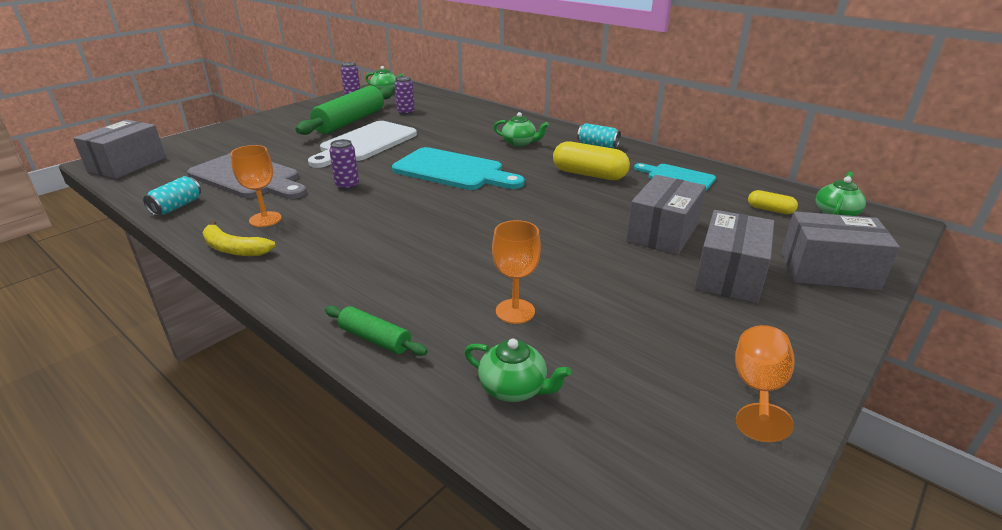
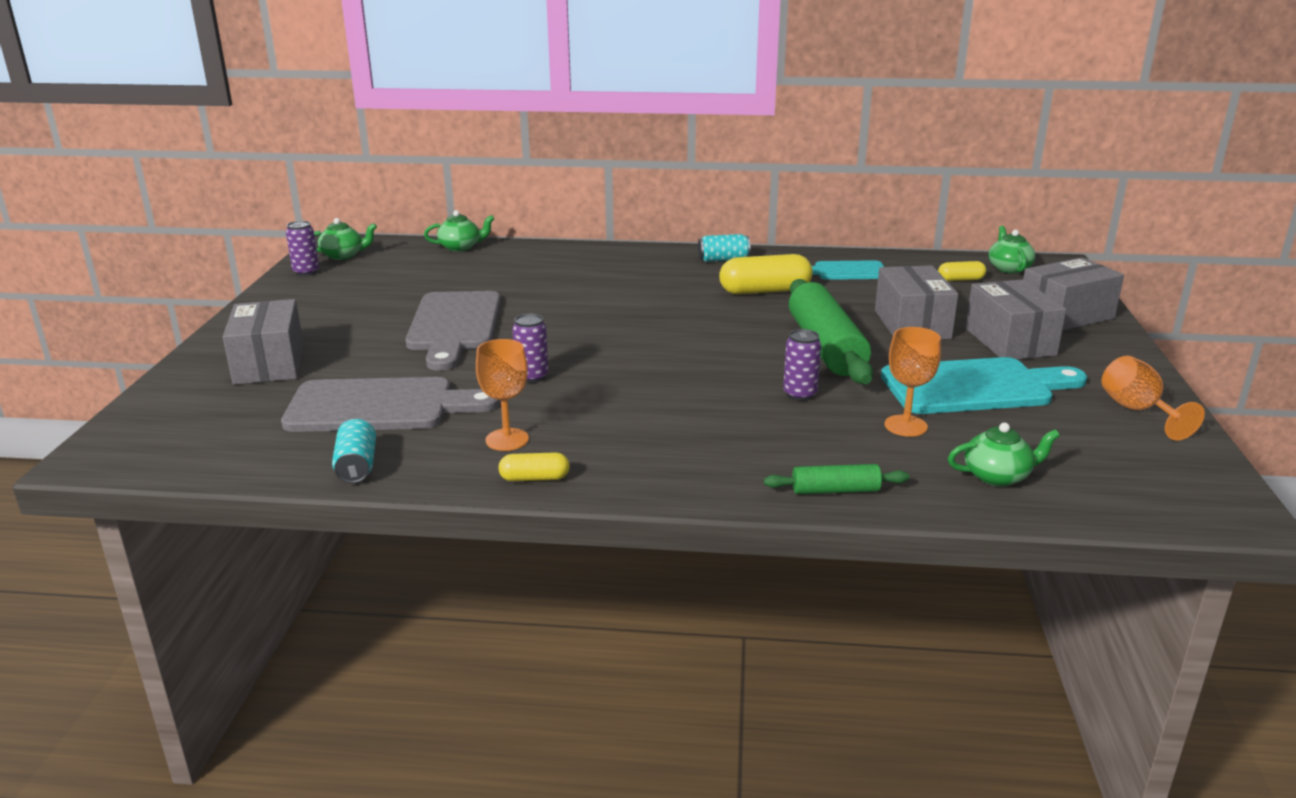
camera: 35 degrees left, 5 degrees down
(127, 165) = (148, 447): grey box -> grey box (269, 364)
(233, 248) = (534, 478): yellow banana -> yellow capsule
(350, 121) = (376, 305): green rolling pin -> green rolling pin (825, 347)
(365, 143) = (454, 326): white cutting board -> grey cutting board
(406, 112) = (431, 276): purple can -> purple can (800, 394)
(453, 171) = (621, 326): turquoise cutting board -> turquoise cutting board (974, 387)
(520, 143) = (639, 277): green teapot -> green teapot (461, 247)

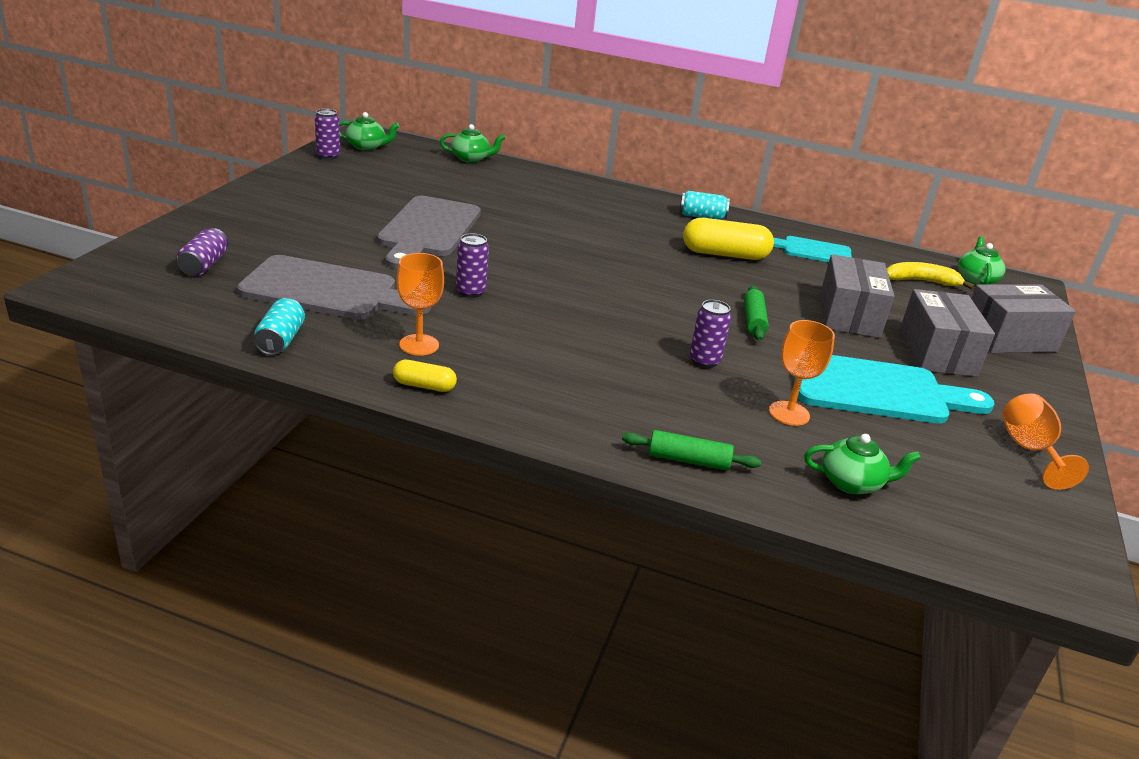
camera: 10 degrees right, 5 degrees up
(230, 408) = (204, 265): none -> purple can
(269, 364) = (256, 233): grey box -> none
(825, 347) = (753, 320): green rolling pin -> green rolling pin, size x0.48
(960, 279) = (921, 281): yellow capsule -> yellow banana

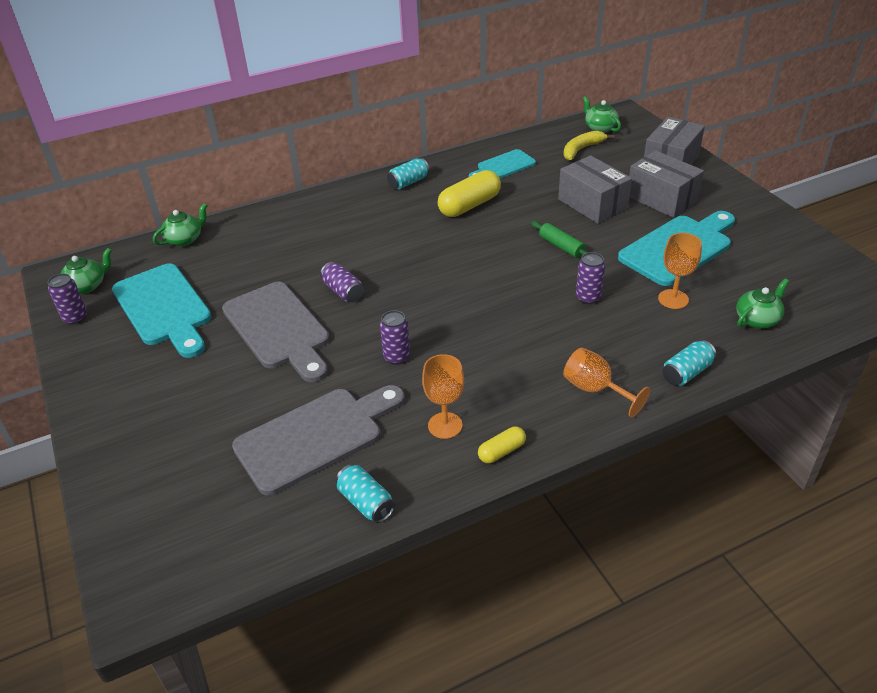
camera: 40 degrees left, 10 degrees up
(204, 265) = (193, 495): purple can -> purple can (343, 291)
(384, 180) = (164, 308): none -> turquoise cutting board
(688, 460) = (686, 373): green rolling pin -> turquoise can
(1029, 450) = (777, 233): orange goblet -> orange goblet (595, 389)

